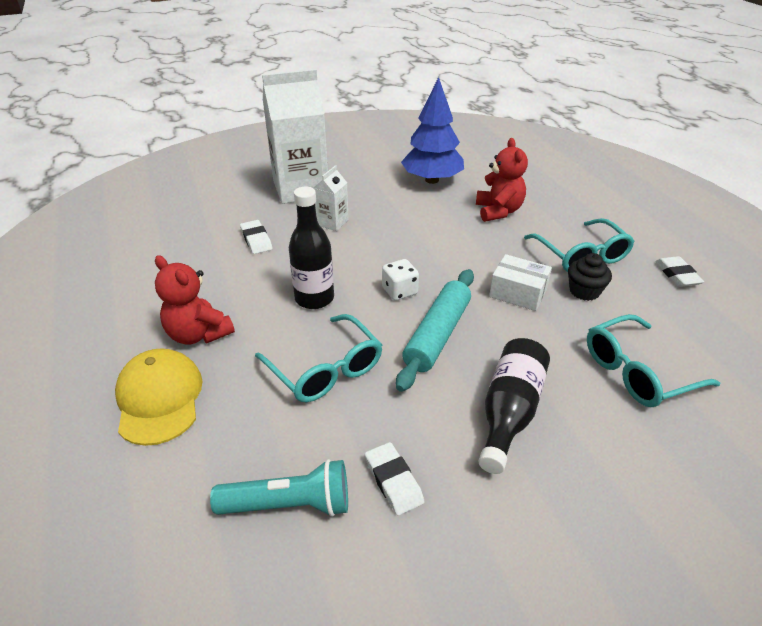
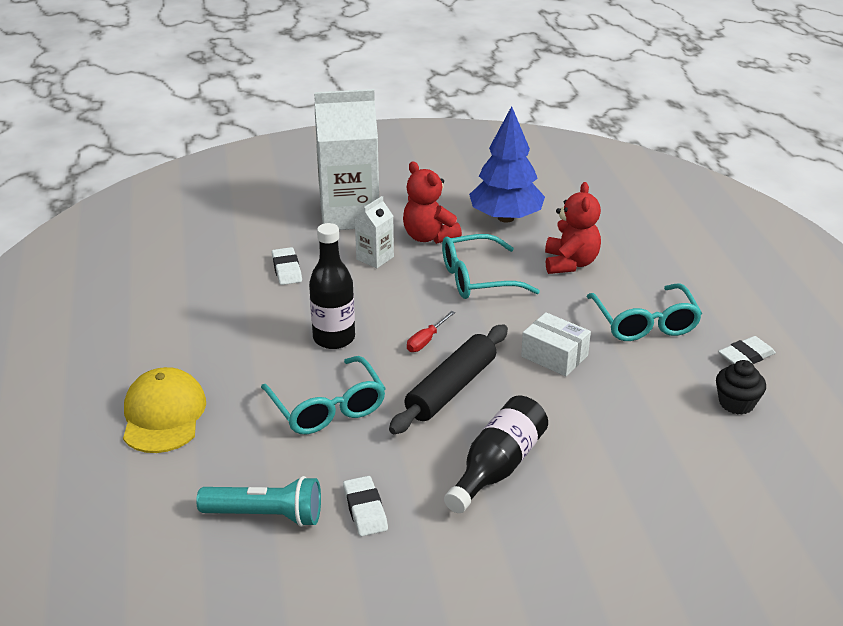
camera: 10 degrees right, 5 degrees down
(198, 334) = (209, 360): red teddy bear -> red teddy bear (429, 237)
(399, 291) = (426, 340): white dice -> red screwdriver
(437, 335) = (451, 389): turquoise rolling pin -> black rolling pin
(584, 291) = (629, 362): black cupcake -> black cupcake (736, 403)
(637, 372) = (647, 447): turquoise glasses -> turquoise glasses (477, 279)
(677, 275) = (746, 356): white eraser -> white eraser turned 60 degrees clockwise

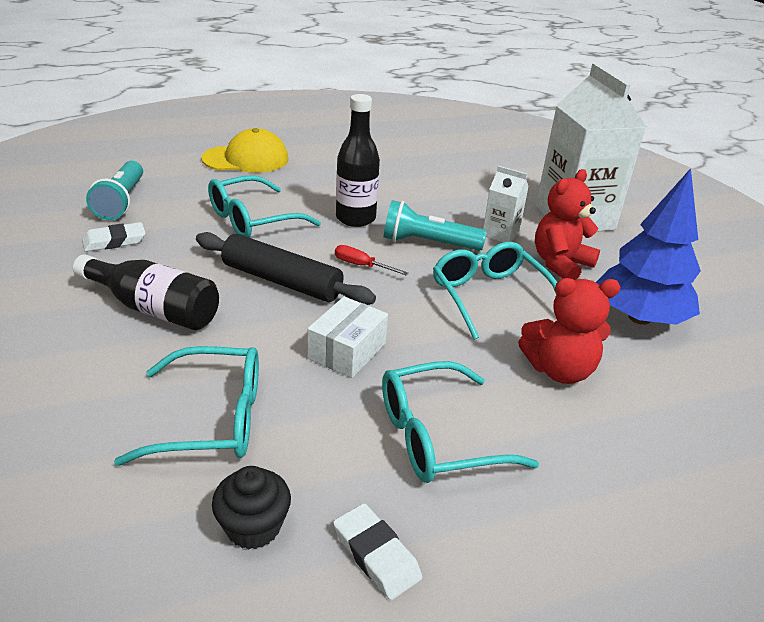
camera: 80 degrees right, 0 degrees up
(287, 269) = (459, 192): white eraser -> none
(388, 299) = (428, 243): none -> turquoise flashlight
(641, 424) = (212, 419): none -> turquoise glasses

